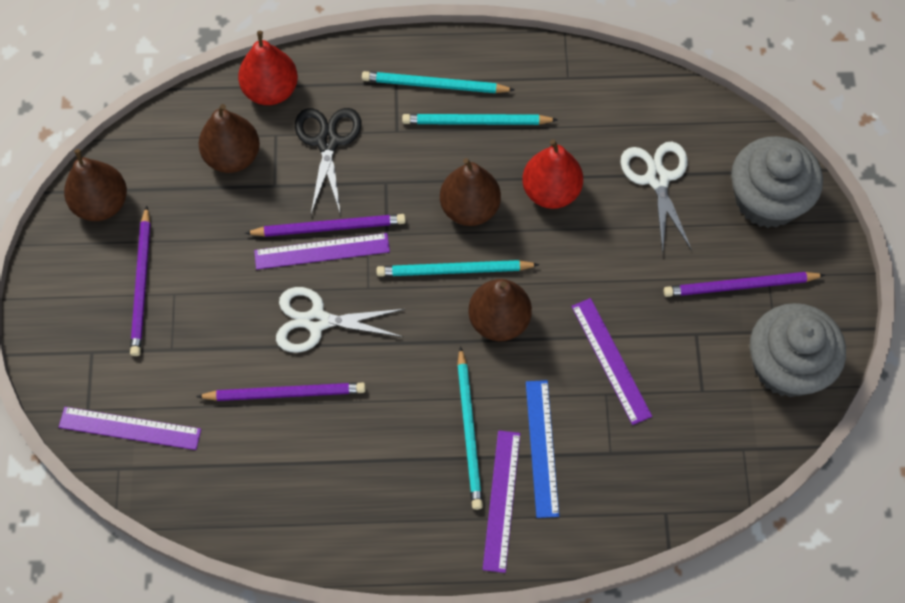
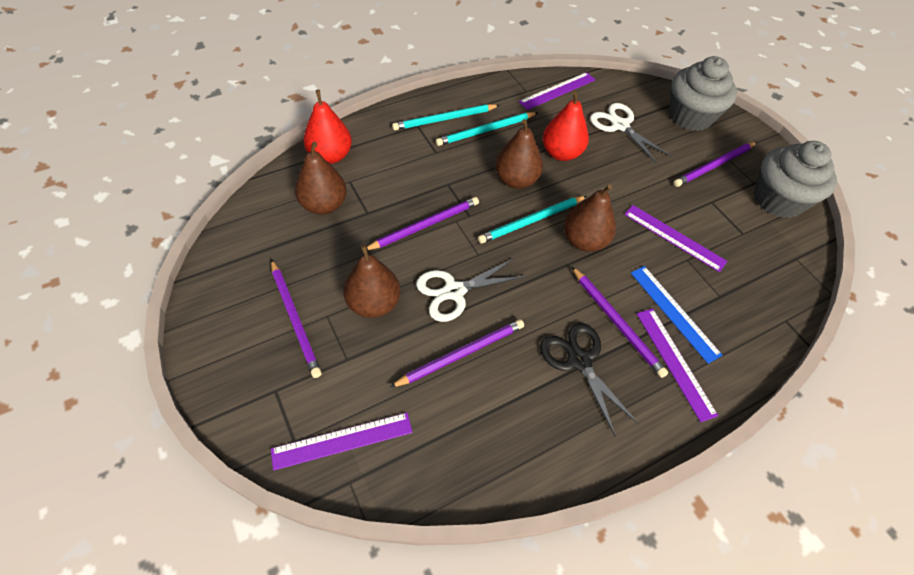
camera: 30 degrees left, 10 degrees down
(101, 203) = (230, 272): brown pear -> brown pear (374, 303)
(322, 251) = (429, 243): purple ruler -> purple ruler (557, 91)
(328, 142) = (391, 173): black scissors -> black scissors (579, 360)
(469, 431) = (617, 323): turquoise pencil -> purple pencil

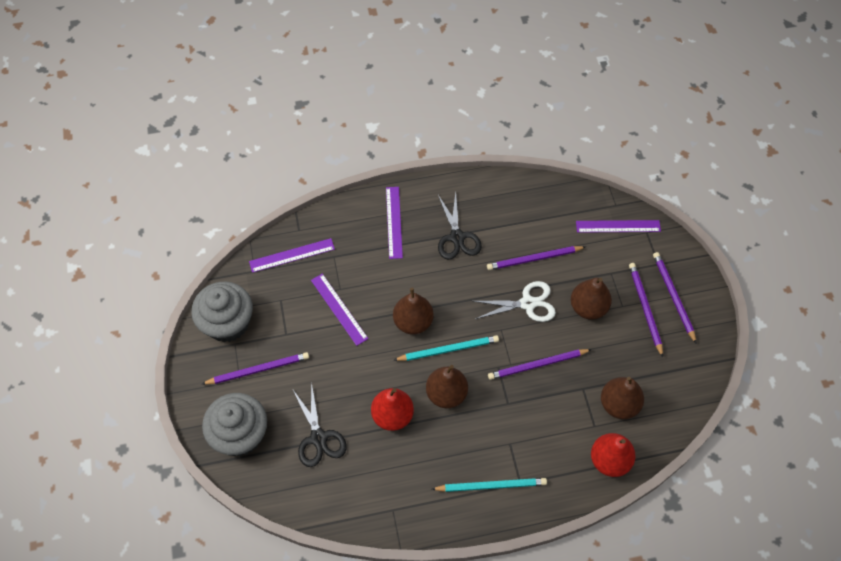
camera: 160 degrees left, 5 degrees up
(485, 131) = (455, 460): turquoise pencil -> none
(557, 91) = (359, 502): purple ruler -> purple ruler (292, 255)
(617, 323) = (419, 255): purple pencil -> purple pencil (673, 296)
(620, 125) = (318, 438): white scissors -> black scissors
(674, 312) = (375, 253): blue ruler -> none

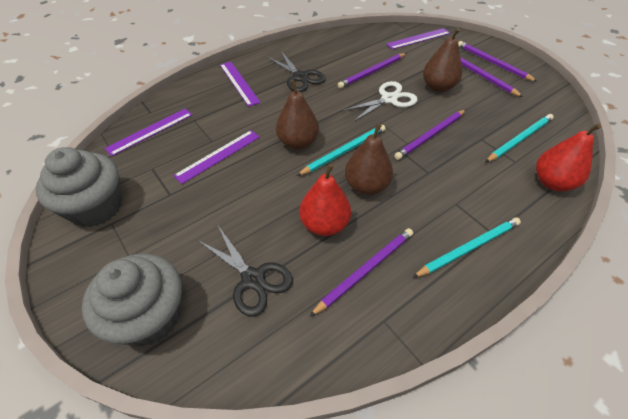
camera: 25 degrees left, 10 degrees down
(258, 370) = (149, 237): purple pencil -> purple pencil (365, 270)
(339, 309) = (218, 156): purple ruler -> purple ruler turned 75 degrees counterclockwise
(619, 404) = (519, 139): brown pear -> turquoise pencil

